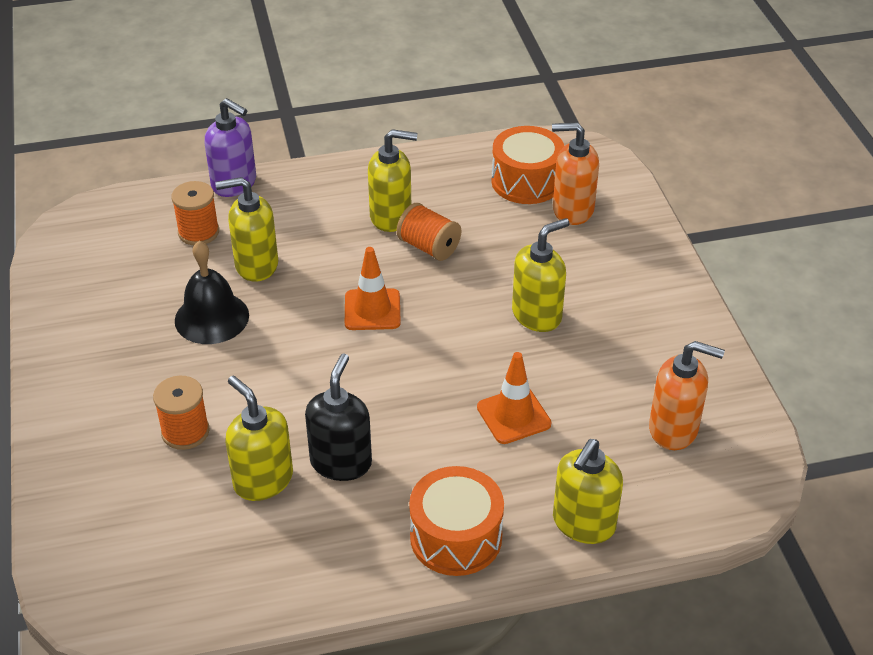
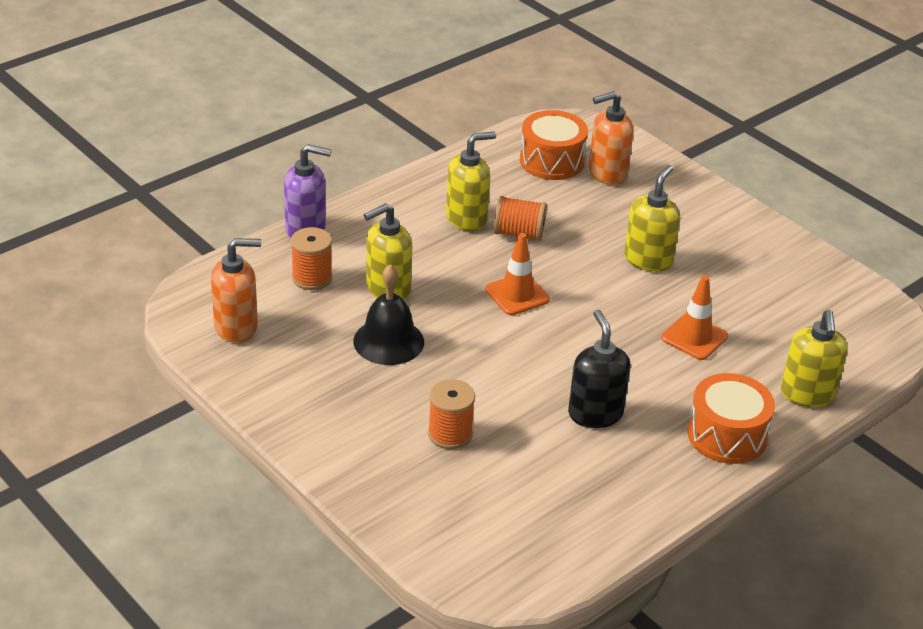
camera: 30 degrees left, 5 degrees down
(263, 480) = (546, 447): yellow soap dispenser -> none
(674, 429) = (814, 309): orange soap dispenser -> orange soap dispenser (236, 327)

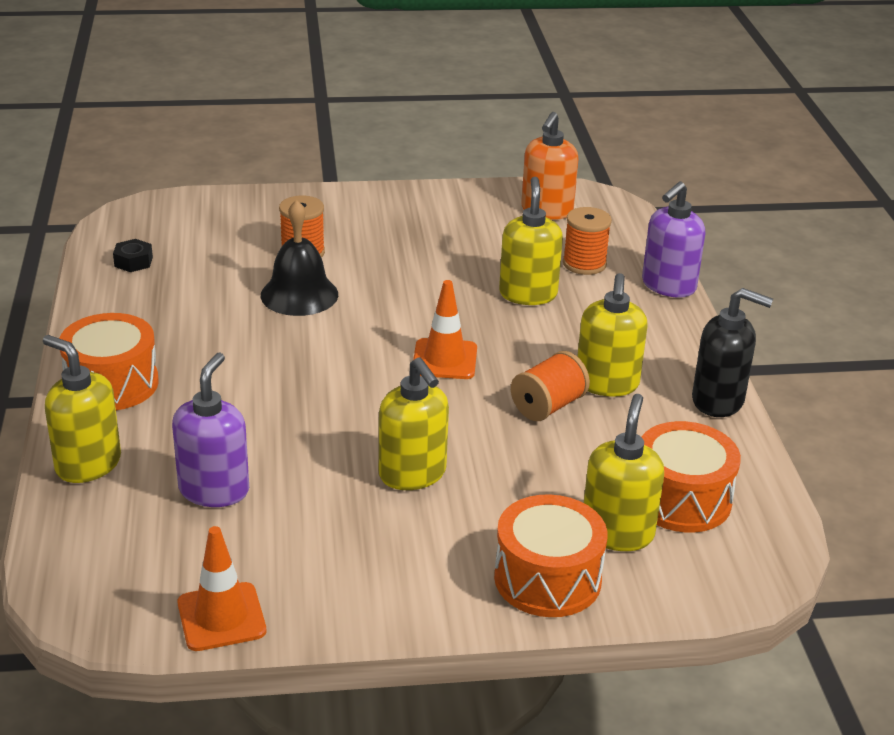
camera: 125 degrees right, 5 degrees down
(388, 341) = (451, 268): black bell -> black bell (299, 294)
(573, 529) = (133, 262): none -> black nut
(595, 413) = (233, 328): black soap dispenser -> black soap dispenser (718, 401)
(607, 173) = (617, 533): orange soap dispenser -> yellow soap dispenser
(670, 184) = (547, 579): none -> orange drum
(694, 337) = (256, 437): orange traffic cone -> orange traffic cone (221, 617)
(758, 328) = (214, 490): none -> purple soap dispenser

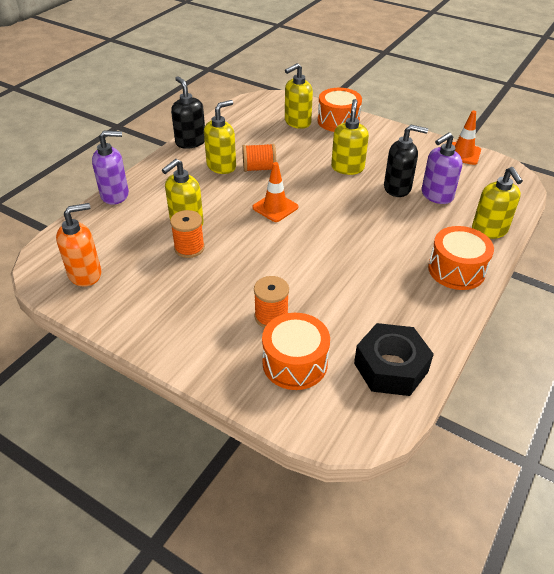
camera: 140 degrees left, 10 degrees up
(133, 262) = (390, 367): black nut -> black nut, size x2.25
(292, 474) = (397, 188): none -> black soap dispenser
(299, 294) = (306, 282): black bell -> none
(584, 264) = (130, 226): orange spool -> orange spool (189, 248)
(681, 499) = (260, 121): orange drum -> orange drum (295, 363)

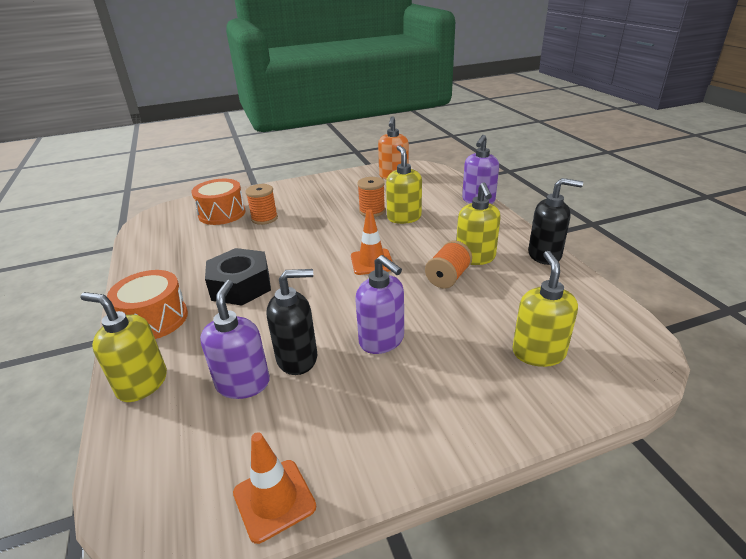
camera: 130 degrees right, 10 degrees down
(338, 121) = (512, 400): orange drum -> none
(347, 168) = (382, 340): yellow soap dispenser -> purple soap dispenser
(390, 367) = (160, 241): black nut -> black nut (241, 286)
(397, 188) = (297, 358): black soap dispenser -> black soap dispenser turned 150 degrees counterclockwise

